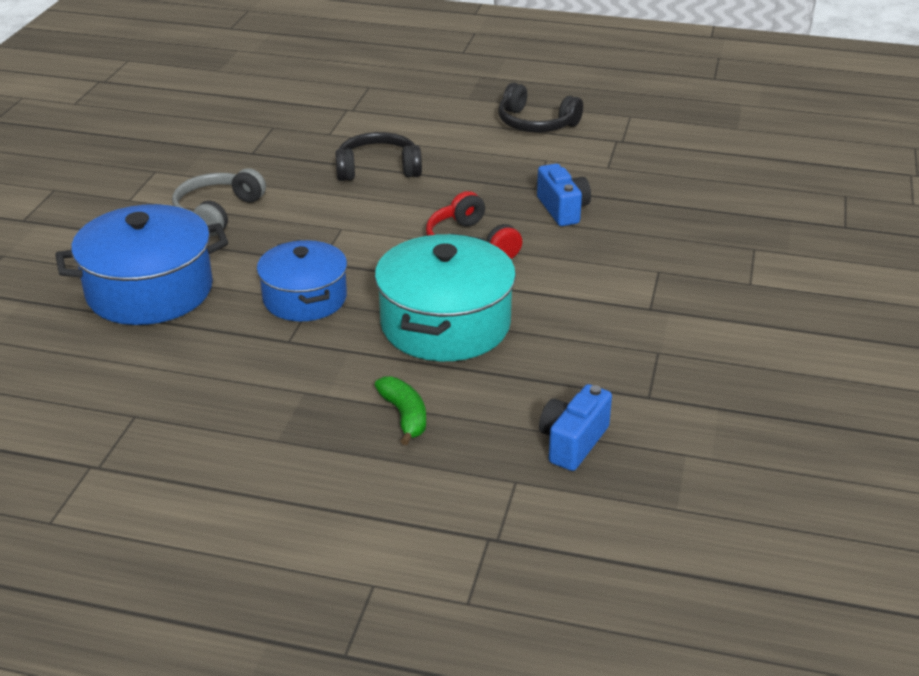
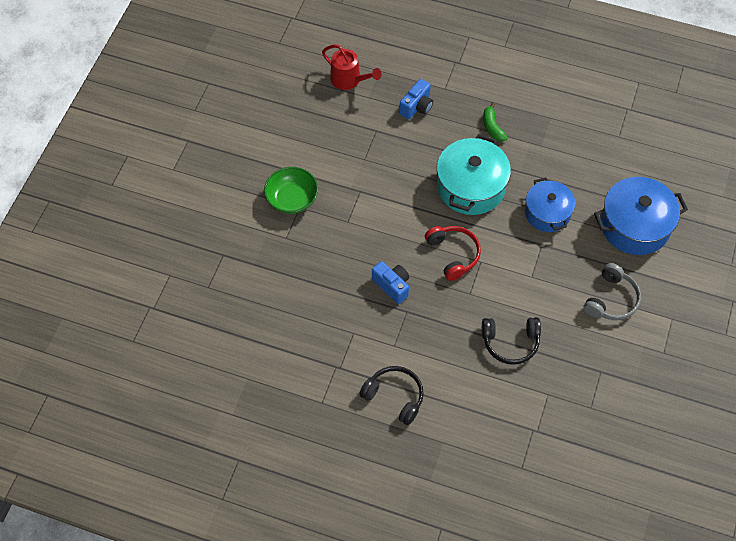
camera: 175 degrees left, 25 degrees up
(563, 209) = (392, 285): blue camera -> blue camera turned 150 degrees clockwise
(741, 484) = (349, 80): none -> red watering can
(768, 292) = (292, 199): none -> green bowl

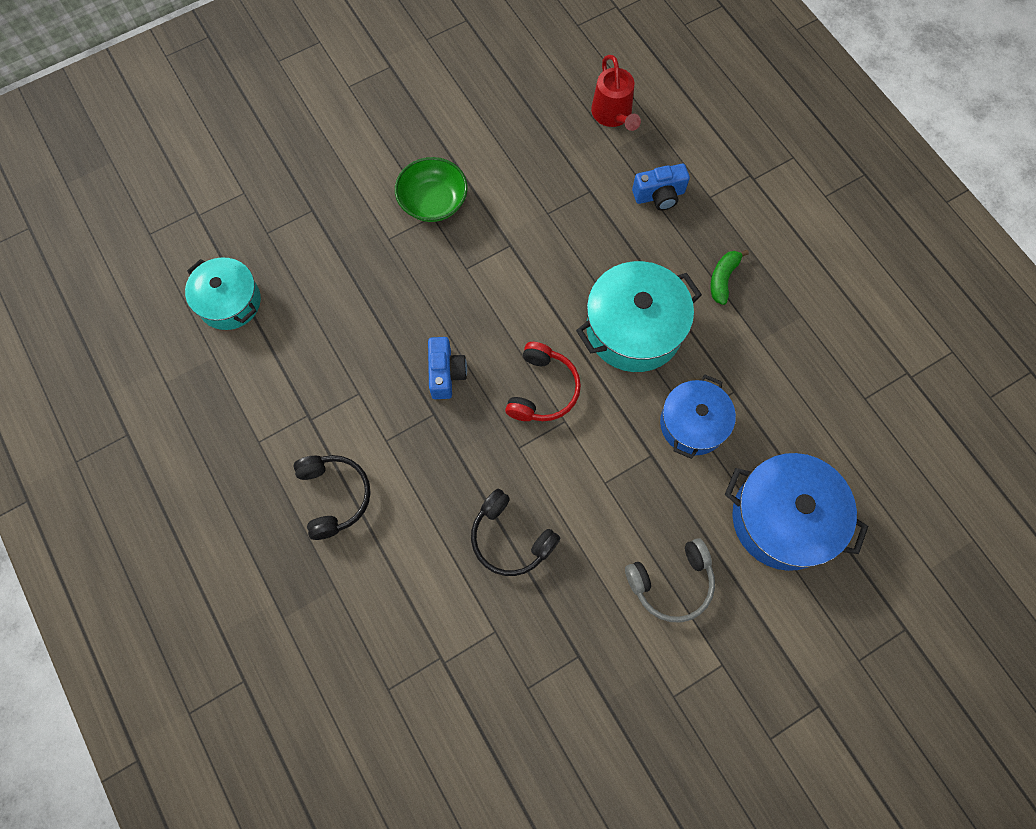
camera: 40 degrees right, 10 degrees up
(225, 341) = (229, 302): none -> turquoise pot

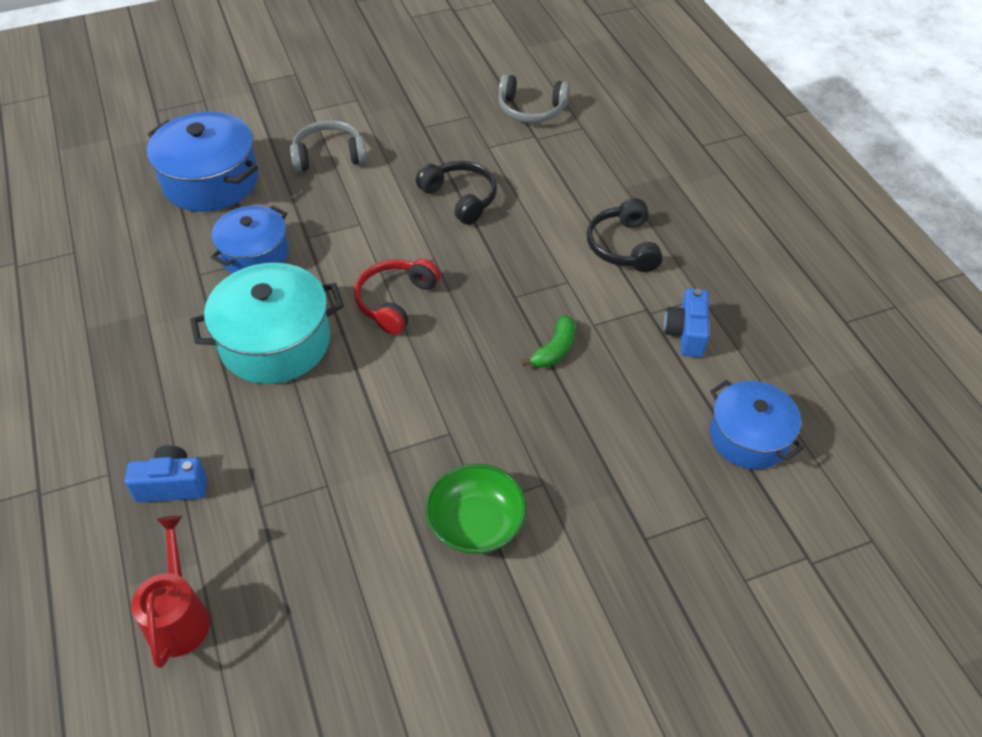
camera: 170 degrees left, 20 degrees down
(229, 302) = (749, 437): turquoise pot -> blue pot
(446, 373) = (495, 329): blue camera -> blue camera (686, 333)
(454, 715) = (531, 110): none -> grey headphones
(723, 279) = (149, 377): green banana -> green banana (554, 350)

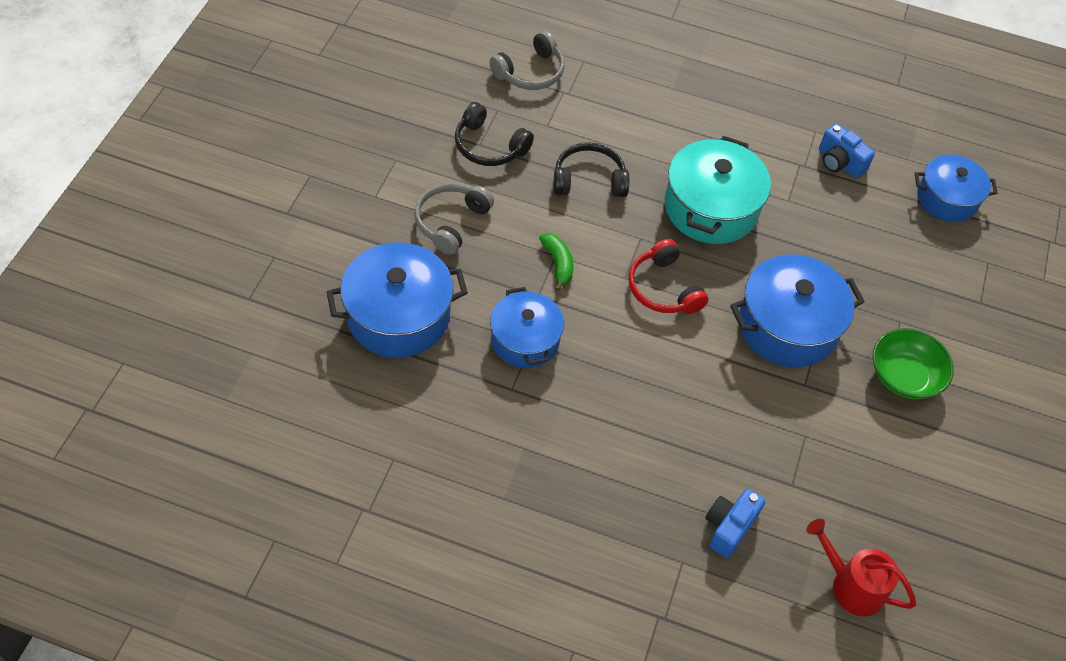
camera: 55 degrees left, 5 degrees up
(275, 342) = (638, 384): turquoise pot -> turquoise pot (711, 208)
(443, 403) = (787, 326): none -> blue pot
(554, 350) = (792, 236): green banana -> green banana (558, 264)
(623, 246) = (730, 132): black headphones -> black headphones (489, 146)

